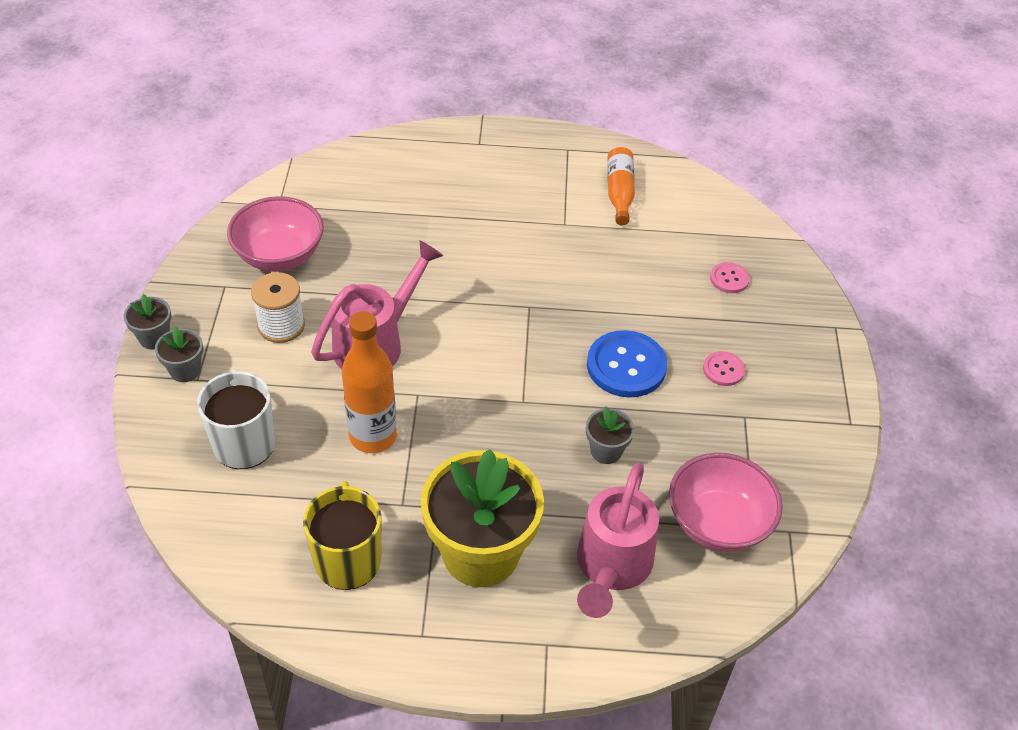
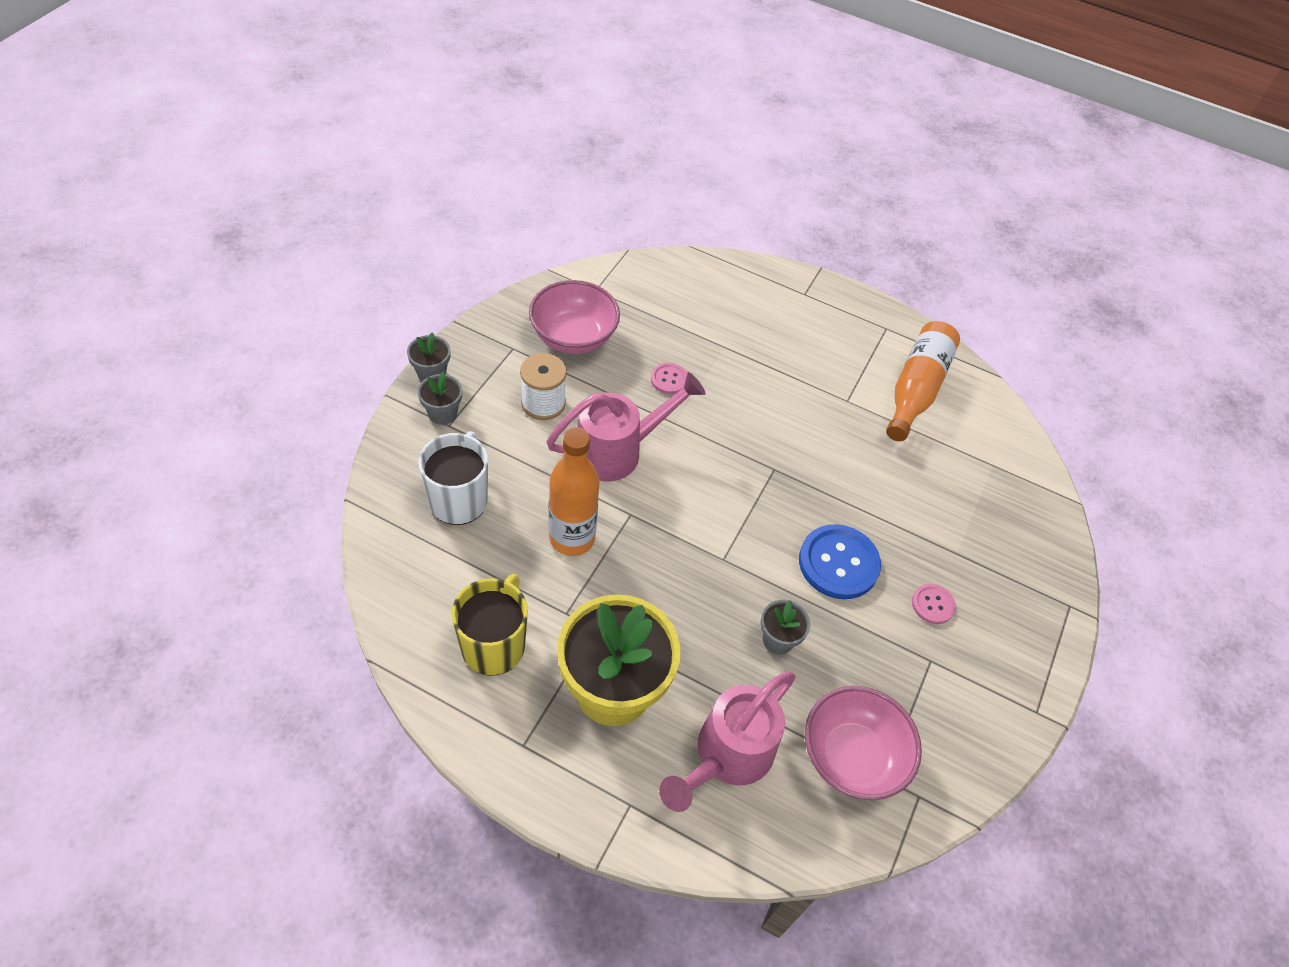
camera: 20 degrees right, 5 degrees up
(619, 193) = (916, 389): orange bottle -> orange bottle, size x1.51
(729, 279) = (983, 515): pink button -> pink button (669, 379)

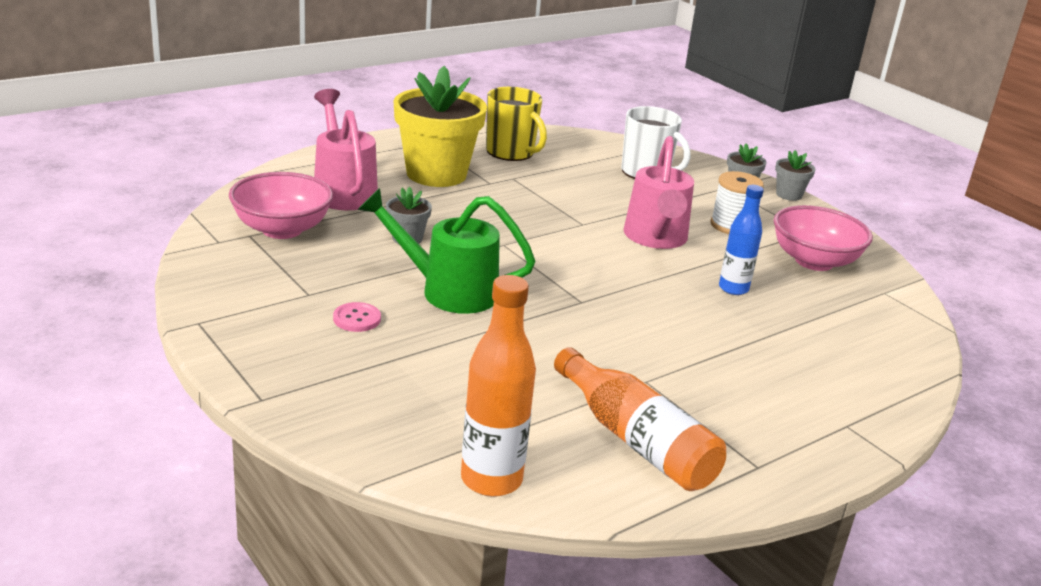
camera: 120 degrees right, 25 degrees down
(572, 538) = (577, 197): orange bottle -> orange bottle (491, 479)
(669, 379) = (733, 288): pink button -> blue bottle
(838, 563) = (448, 291): blue button -> green watering can

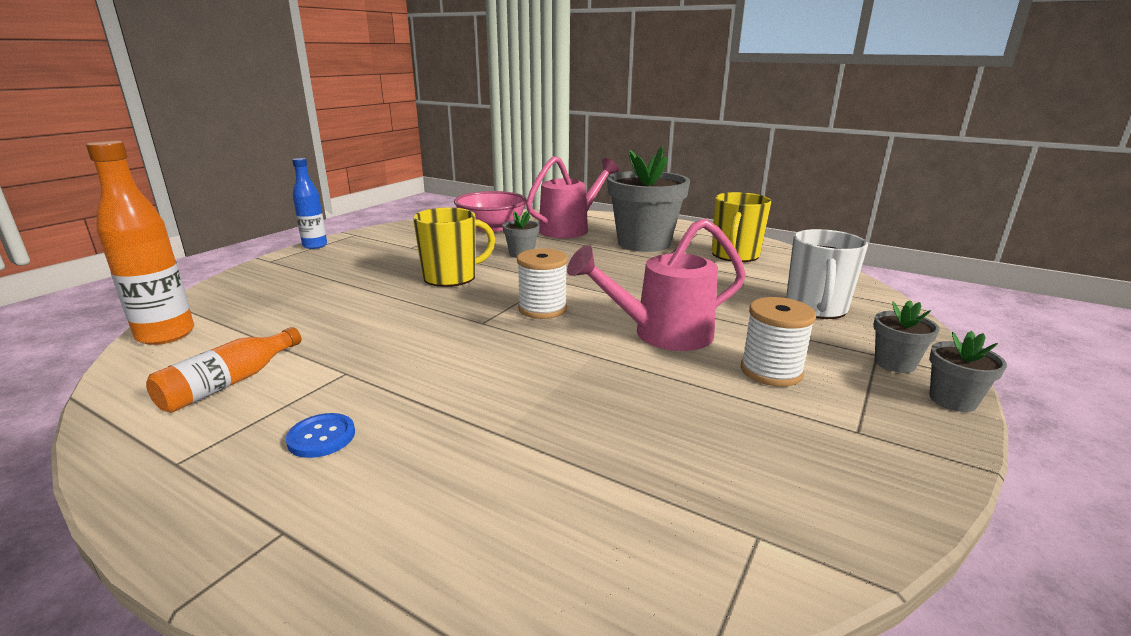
camera: 70 degrees right, 5 degrees down
(357, 319) = (386, 262): pink button -> none
(436, 174) = (644, 243): yellow flower pot -> grey flower pot
(448, 291) = (451, 277): green watering can -> yellow mug
(572, 268) = (542, 309): none -> white spool
(636, 440) = (229, 383): orange bottle -> orange bottle, size x0.66
(733, 288) = (598, 393): blue bottle -> blue bottle (315, 246)
(747, 402) = (321, 437): none -> blue button
(814, 261) = (765, 446): pink bowl -> none

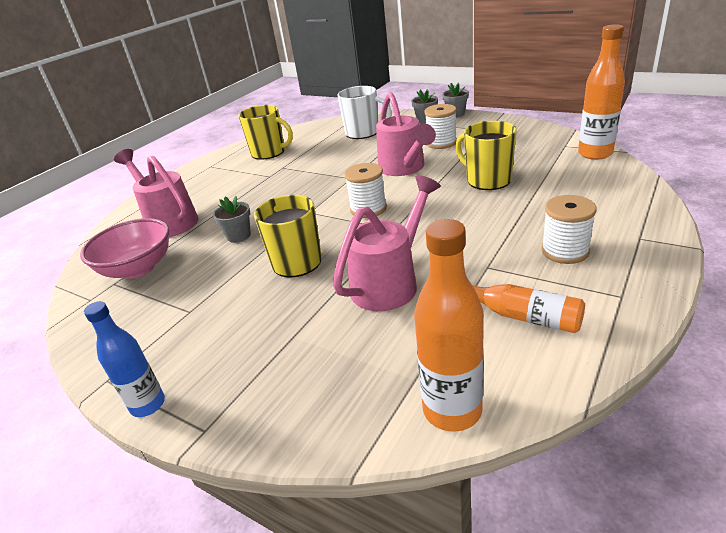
camera: 85 degrees left, 10 degrees up
(321, 437) = (565, 251): blue button -> white spool
(371, 317) = (390, 282): none -> pink watering can
(594, 401) = (487, 180): none -> yellow mug
(644, 243) = (229, 184): grey flower pot -> none
(695, 580) = (595, 154): none -> orange bottle

